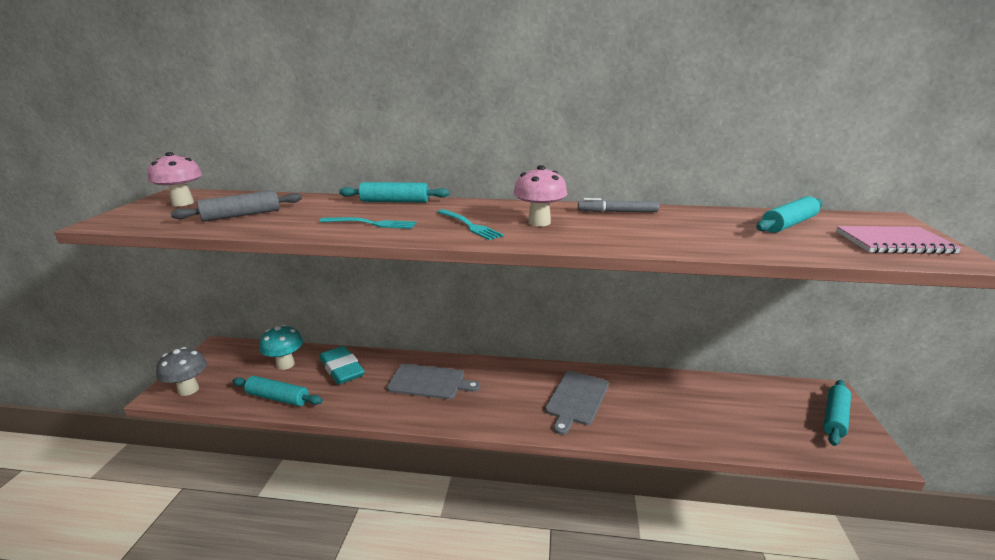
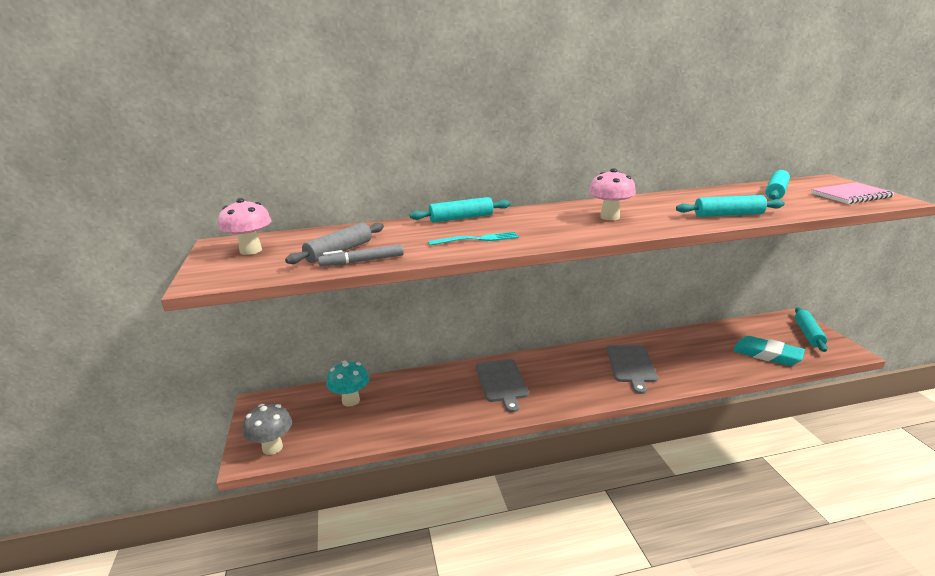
camera: 20 degrees left, 0 degrees up
(278, 398) = (375, 430): turquoise rolling pin -> turquoise rolling pin (728, 215)
(342, 369) = (411, 391): turquoise eraser -> turquoise eraser (767, 354)
(429, 382) = (502, 382): grey cutting board -> grey cutting board turned 90 degrees clockwise
(469, 225) = (561, 228): turquoise fork -> none
(617, 212) = (653, 200): grey marker -> grey marker (362, 261)

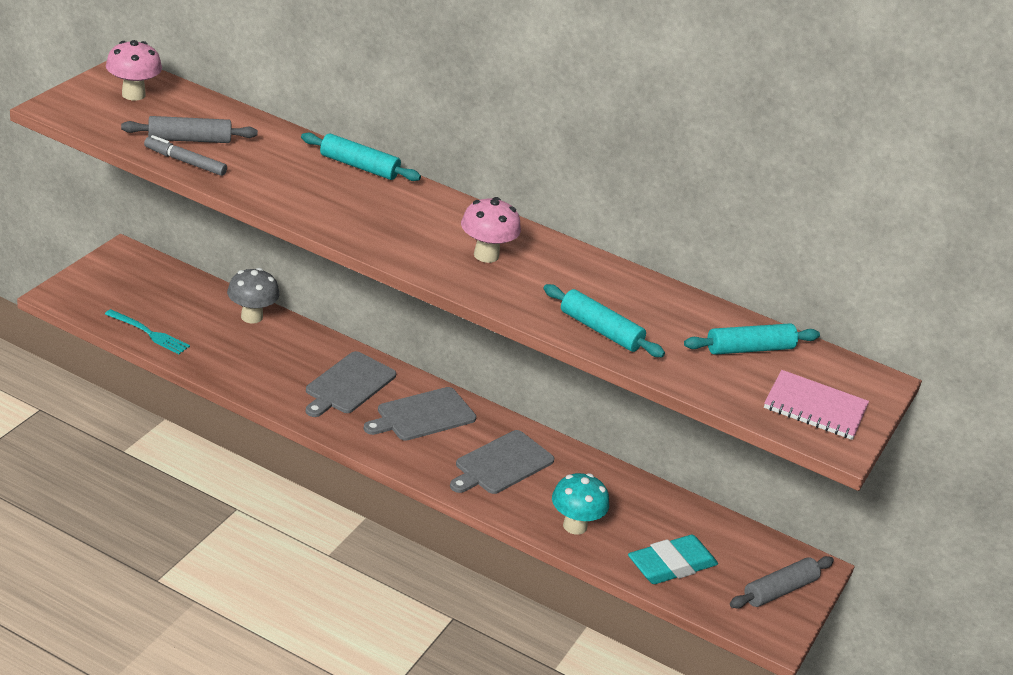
camera: 35 degrees right, 10 degrees up
(272, 447) = (85, 300): grey mushroom -> grey mushroom (251, 317)
(351, 401) = (196, 305): turquoise mushroom -> turquoise mushroom (575, 526)
(477, 239) = (313, 199): turquoise fork -> turquoise fork (149, 333)
(560, 370) = (423, 415): none -> grey cutting board
(767, 354) = (671, 565): turquoise eraser -> turquoise eraser turned 75 degrees clockwise
(808, 334) = (779, 590): turquoise rolling pin -> grey rolling pin

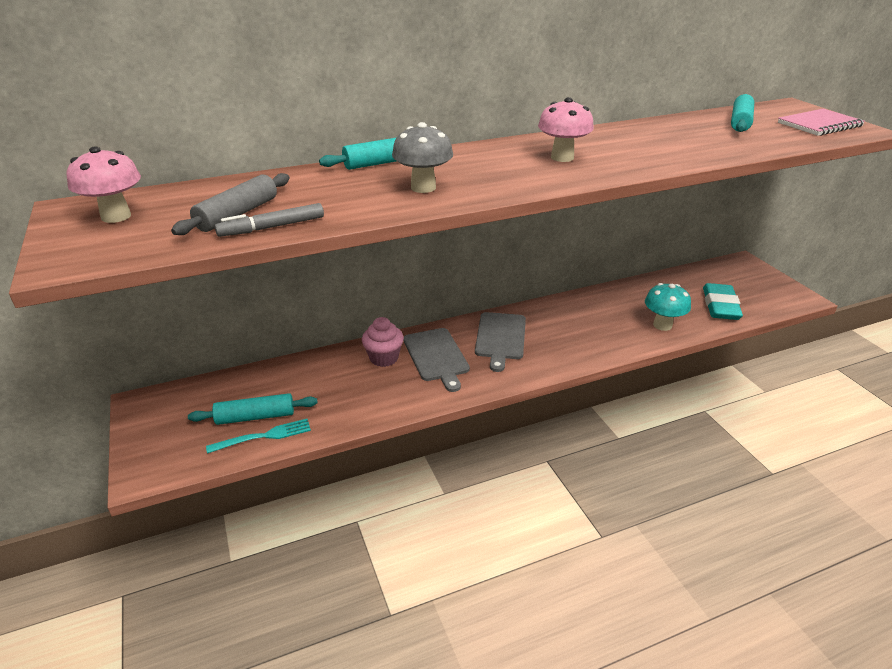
camera: 45 degrees left, 0 degrees up
(251, 317) = (307, 369): grey mushroom -> grey mushroom (423, 187)
(312, 354) = (384, 358): none -> pink cupcake
(502, 464) = (579, 327): grey cutting board -> none
(600, 330) = (694, 152): turquoise rolling pin -> turquoise rolling pin (255, 417)
(779, 590) = (760, 280): grey rolling pin -> none

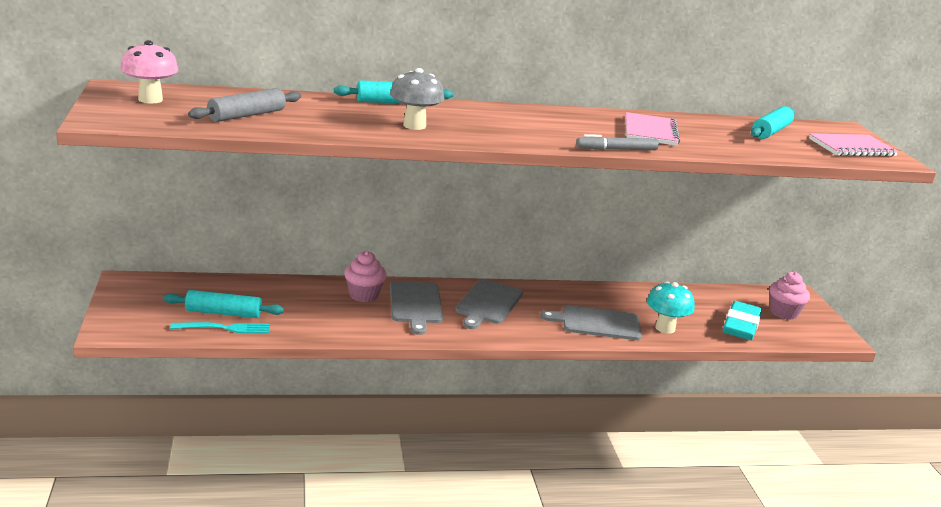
camera: 10 degrees right, 10 degrees down
(272, 227) = (269, 128): grey marker -> grey marker (616, 150)
(562, 157) = (560, 127): pink mushroom -> none
(604, 335) = (597, 323): none -> grey cutting board
(644, 144) = (650, 131): none -> pink notebook
(744, 283) = (784, 313): none -> pink cupcake

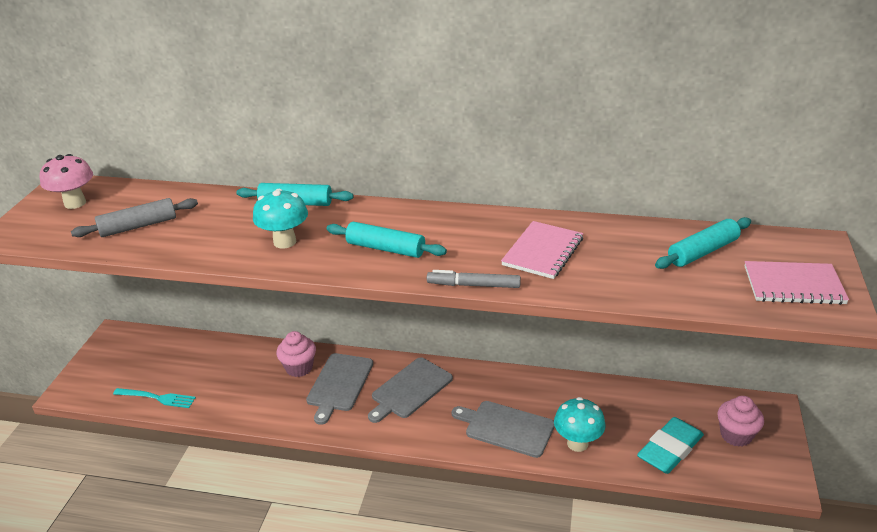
camera: 25 degrees right, 10 degrees up
(223, 313) = (167, 379): turquoise rolling pin -> turquoise rolling pin (386, 248)
(414, 125) = (285, 242): grey mushroom -> turquoise mushroom

